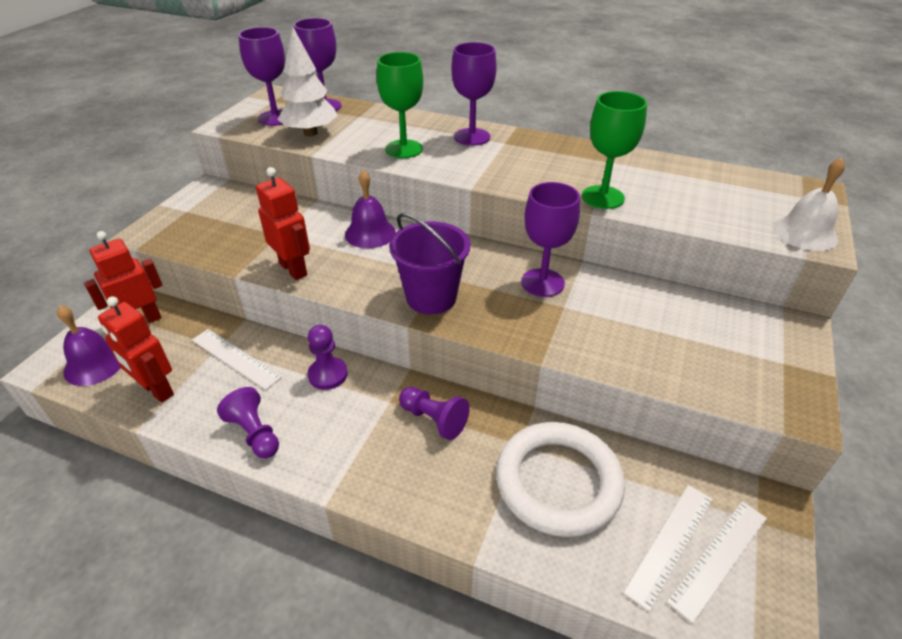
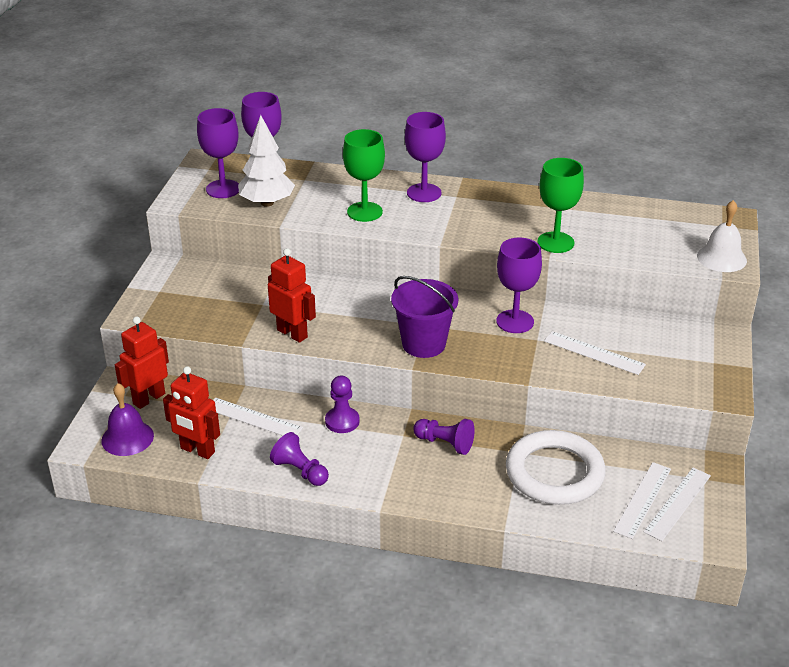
camera: 10 degrees left, 5 degrees down
(370, 233) = (347, 294): purple bell -> none
(630, 332) = (594, 353): none -> white ruler

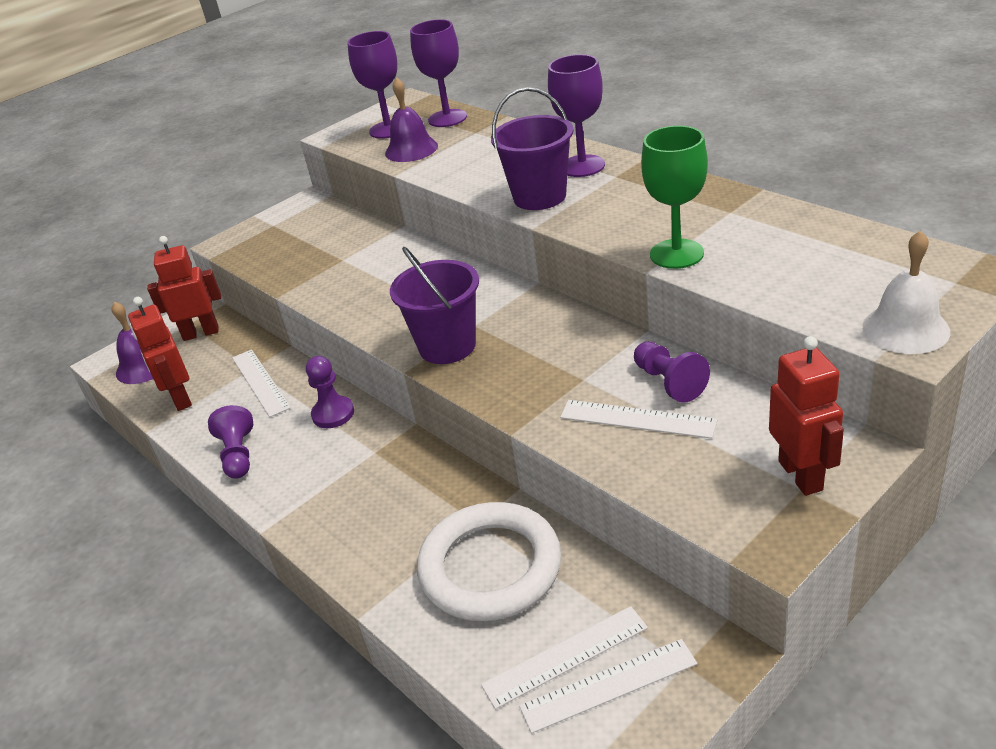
camera: 40 degrees right, 0 degrees up
(267, 203) = (411, 149): white tree -> purple bell
(292, 333) = (334, 297): red robot -> red robot (801, 475)
(364, 212) = (494, 175): green goblet -> none
(419, 222) = (539, 197): none -> purple bucket
(445, 443) = (406, 478): purple pawn -> purple pawn (669, 382)
(515, 321) = (579, 349): purple goblet -> none
(594, 353) = (637, 419): white ruler -> white ruler turned 45 degrees counterclockwise

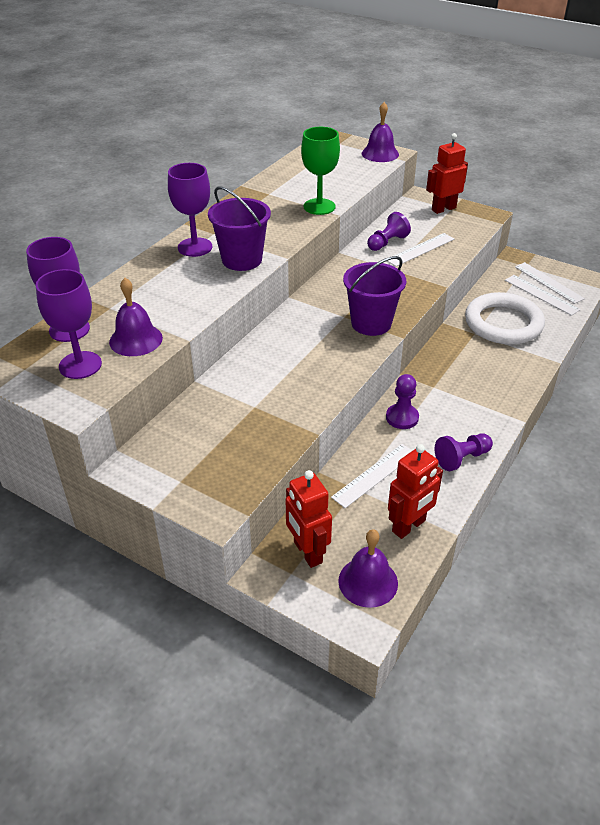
camera: 110 degrees left, 5 degrees up
(637, 419) = (420, 249): white ruler -> white ruler turned 45 degrees clockwise
(905, 329) = (380, 154): white bell -> purple bell

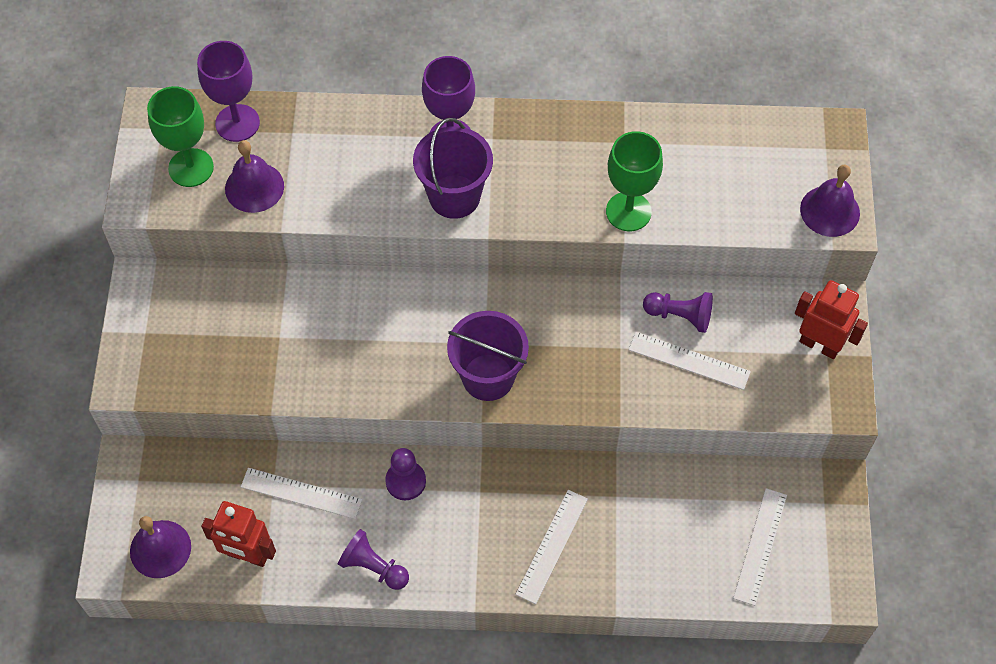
camera: 60 degrees right, 20 degrees up
(80, 365) = (191, 168): purple goblet -> green goblet
(307, 552) = (168, 481): red robot -> none
(503, 323) = (659, 522): white ring -> none
(548, 282) = (798, 545): white ruler -> white ruler (552, 546)

